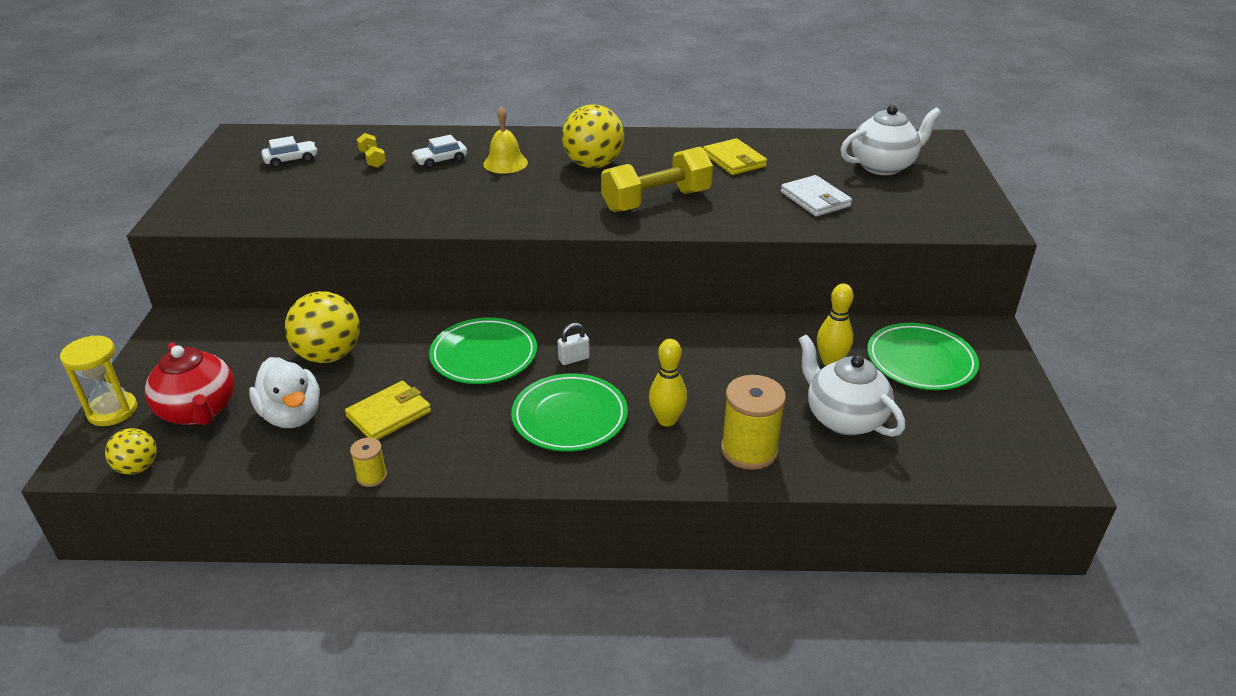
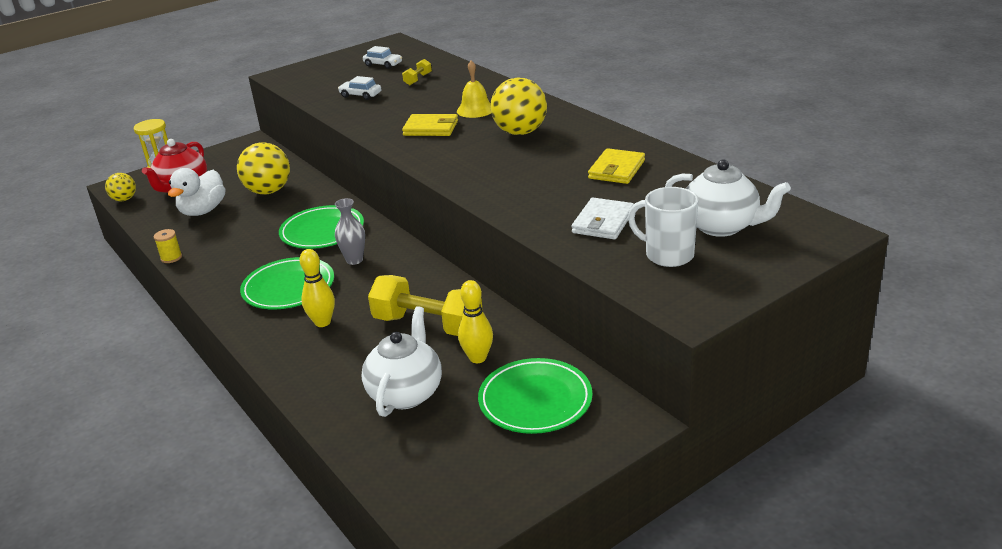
camera: 55 degrees right, 5 degrees down
(389, 414) = (232, 234): yellow wallet -> yellow wallet (431, 128)
(441, 160) = (447, 94): white car -> white car (360, 95)
(574, 359) = (354, 260): white padlock -> grey vase
(656, 201) = (500, 171): yellow dumbbell -> yellow dumbbell (428, 325)
(749, 450) = (321, 368): yellow spool -> none
(900, 199) = (667, 255): none -> white mug

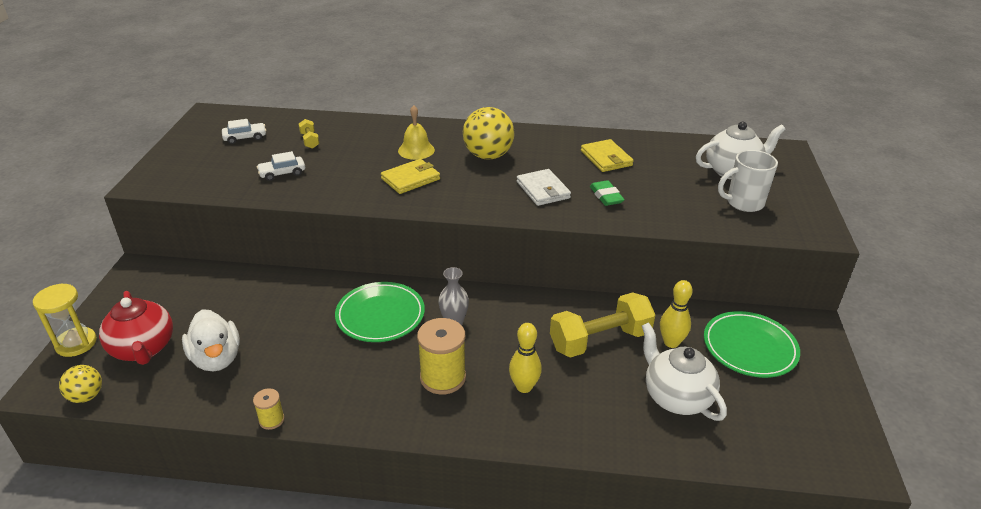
camera: 50 degrees left, 5 degrees up
(268, 191) = (255, 306): yellow ball -> none
(288, 288) = (443, 377): green plate -> yellow spool
(550, 197) = (606, 196): none -> green eraser
(603, 222) = (670, 199): white wallet -> white wallet (543, 190)

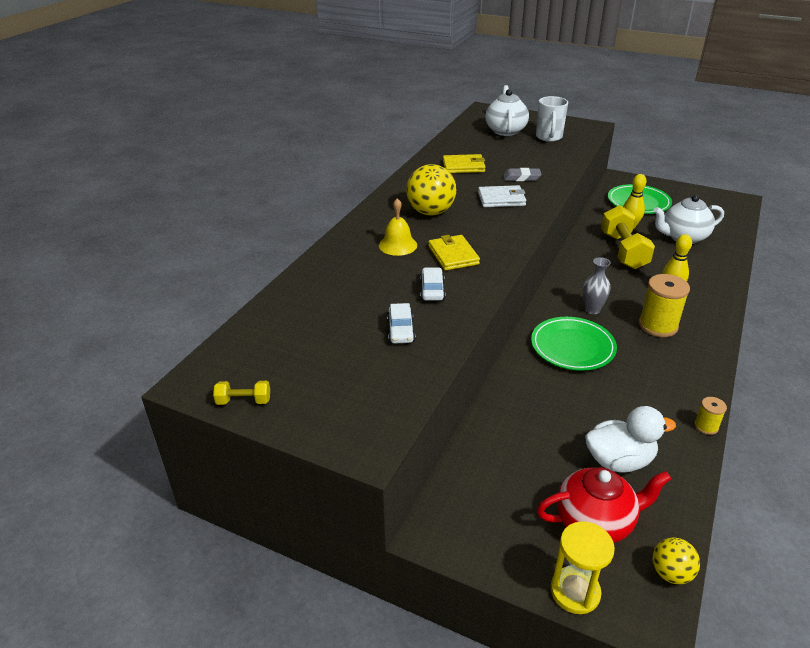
camera: 70 degrees left, 0 degrees up
(245, 137) = (292, 354): white car -> white car (432, 290)
(310, 141) = (334, 306): yellow dumbbell -> yellow dumbbell (244, 401)
(606, 196) = (521, 178): green eraser -> grey eraser

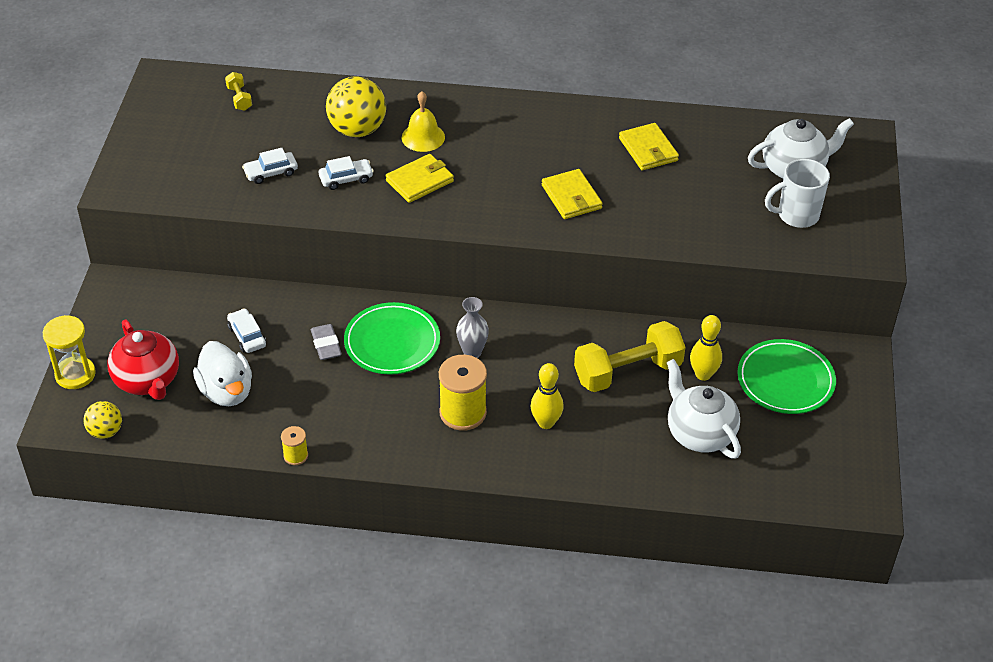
camera: 70 degrees right, 10 degrees up
(244, 401) = (149, 110): yellow dumbbell -> yellow dumbbell (239, 98)
(430, 212) = (508, 146): yellow ball -> yellow ball (357, 130)
(501, 199) = (571, 197): white wallet -> yellow wallet
(521, 178) = (642, 206): grey eraser -> grey eraser (326, 345)
(544, 434) = (247, 336): none -> white car

